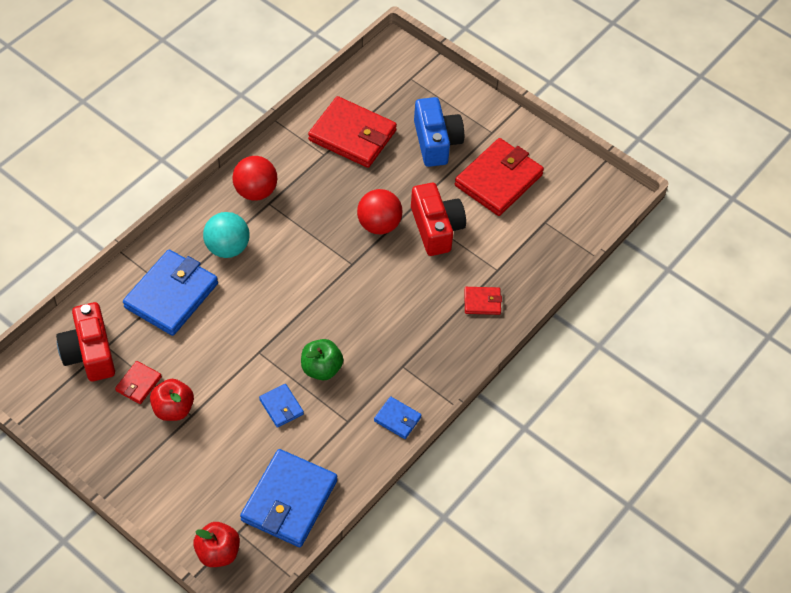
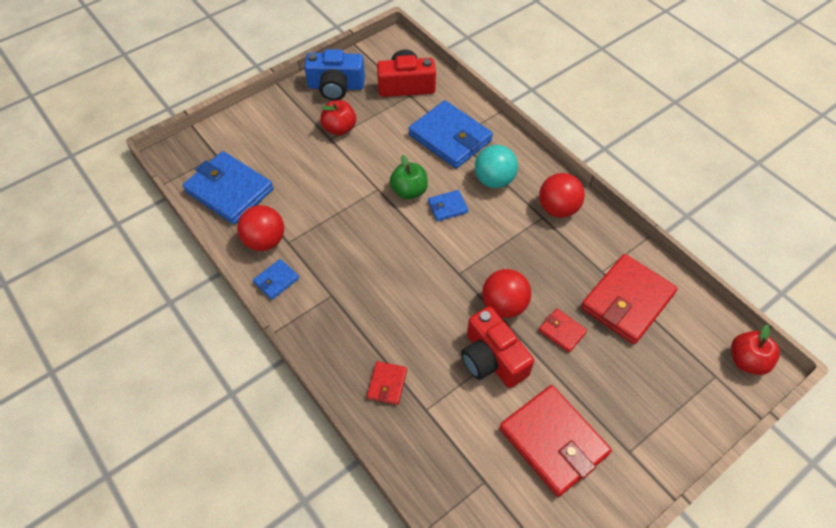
camera: 105 degrees right, 0 degrees up
(138, 384) = (369, 110): red wallet -> red wallet (562, 331)
(218, 552) = (205, 142): red apple -> red apple (747, 361)
(281, 407) = (318, 197): blue wallet -> blue wallet (447, 207)
(321, 368) = (347, 231): green apple -> green apple (409, 191)
(351, 443) = (265, 241): none -> red ball
(436, 142) = (615, 384): blue camera -> blue camera (336, 86)
(436, 228) = (492, 359): red camera -> red camera turned 60 degrees clockwise

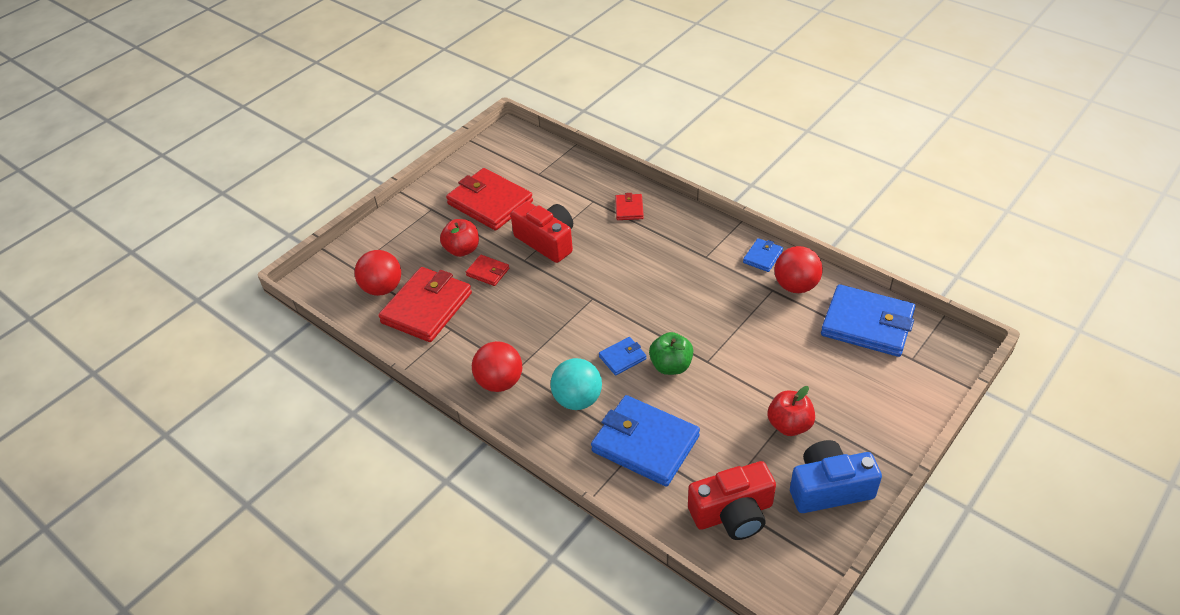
camera: 170 degrees right, 10 degrees down
(504, 305) = (543, 281): red ball -> red ball (382, 288)
(747, 361) = (323, 284): red apple -> red apple (462, 250)

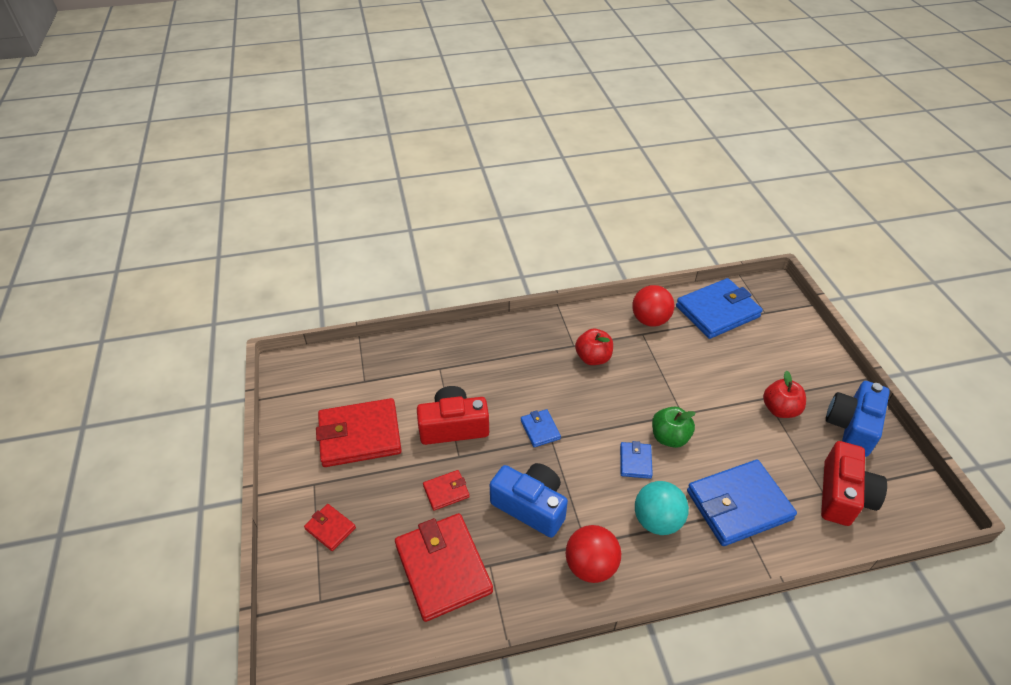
camera: 55 degrees left, 0 degrees up
(382, 288) = (377, 591): red ball -> none
(462, 250) = (396, 493): red apple -> red apple (593, 358)
(519, 322) = (530, 506): none -> blue camera
(629, 209) = (474, 353): red wallet -> red wallet (330, 528)
(763, 257) = (605, 317): blue wallet -> blue wallet (540, 429)

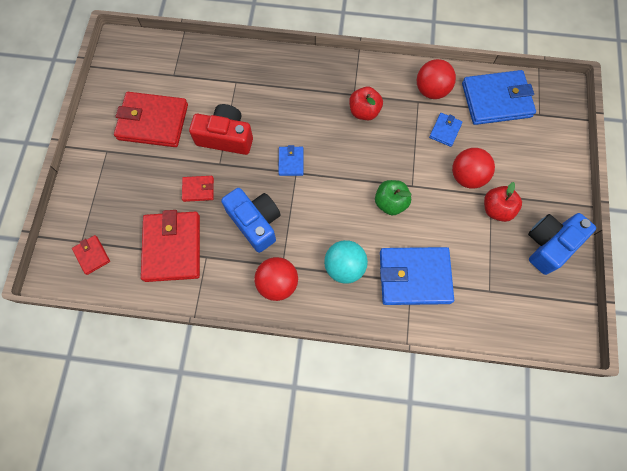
camera: 20 degrees right, 25 degrees up
(330, 528) = (106, 190): red wallet -> red wallet (92, 255)
(635, 461) = (352, 214): blue wallet -> blue wallet (445, 130)
(732, 388) = (467, 176): none -> red ball
(843, 495) = (504, 298): red camera -> none

